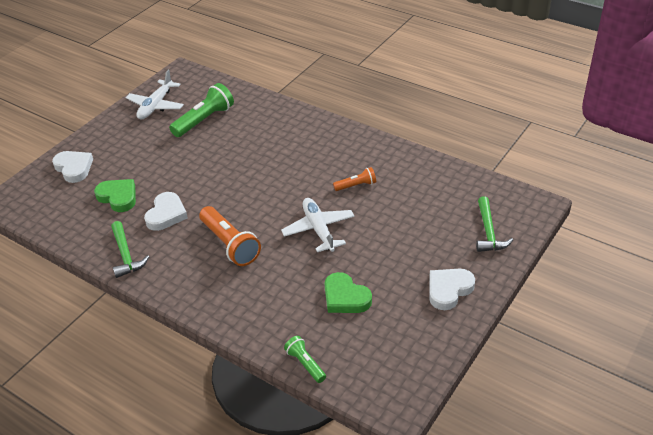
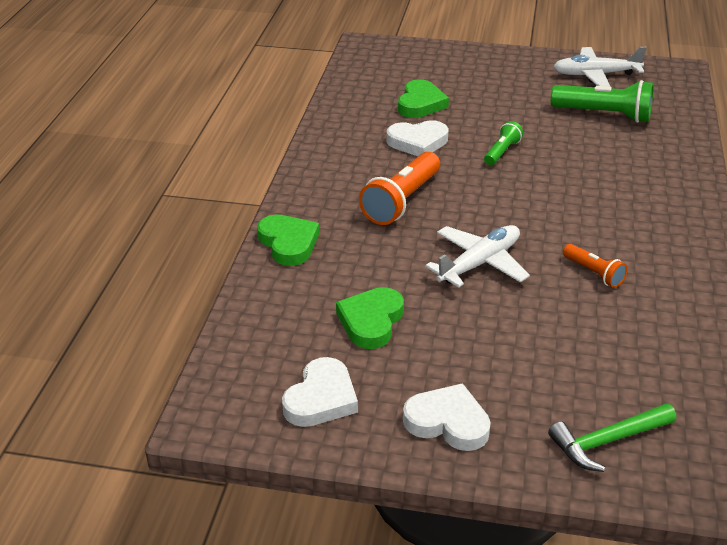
camera: 65 degrees right, 5 degrees down
(74, 168) = (443, 63): white heart -> white heart (321, 398)
(126, 255) = (337, 138): green hammer -> none
(238, 317) = (288, 243): none -> green heart
(305, 364) = (242, 317): green flashlight -> green flashlight (502, 152)

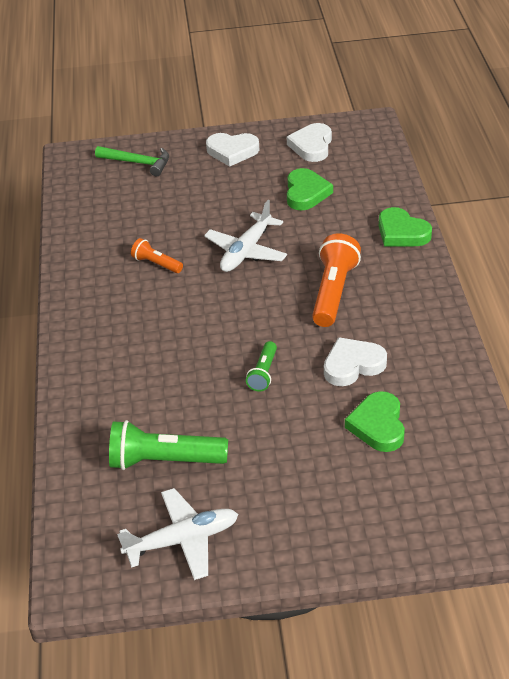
camera: 165 degrees right, 5 degrees up
(607, 441) = (138, 163): green hammer -> green hammer turned 60 degrees clockwise

